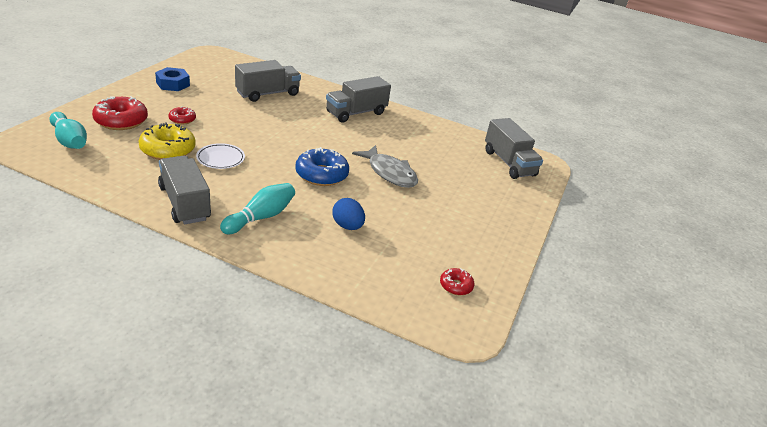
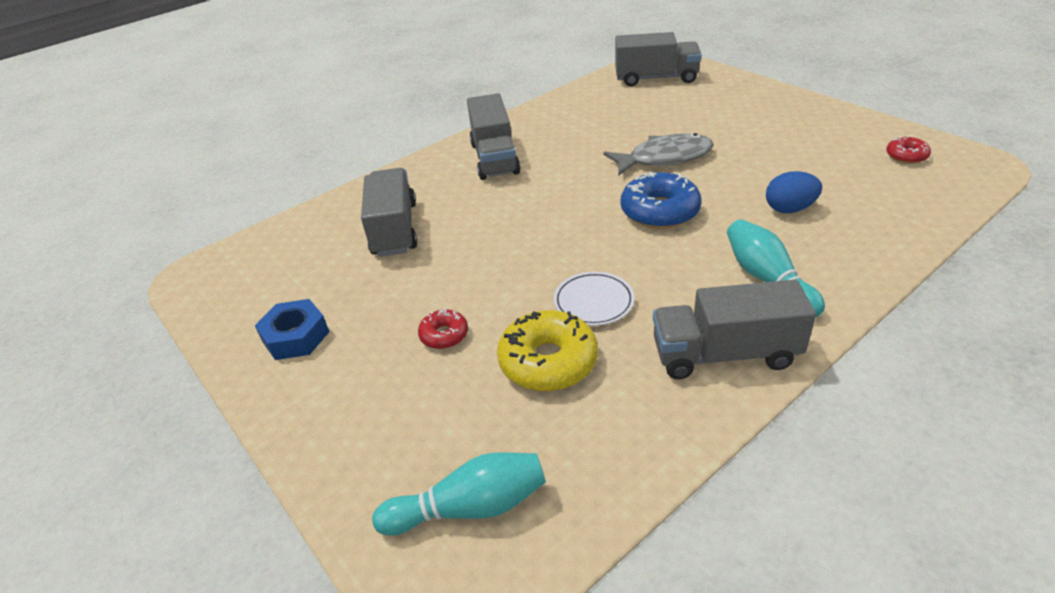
camera: 55 degrees left, 5 degrees up
(121, 121) = (415, 420): red donut -> none

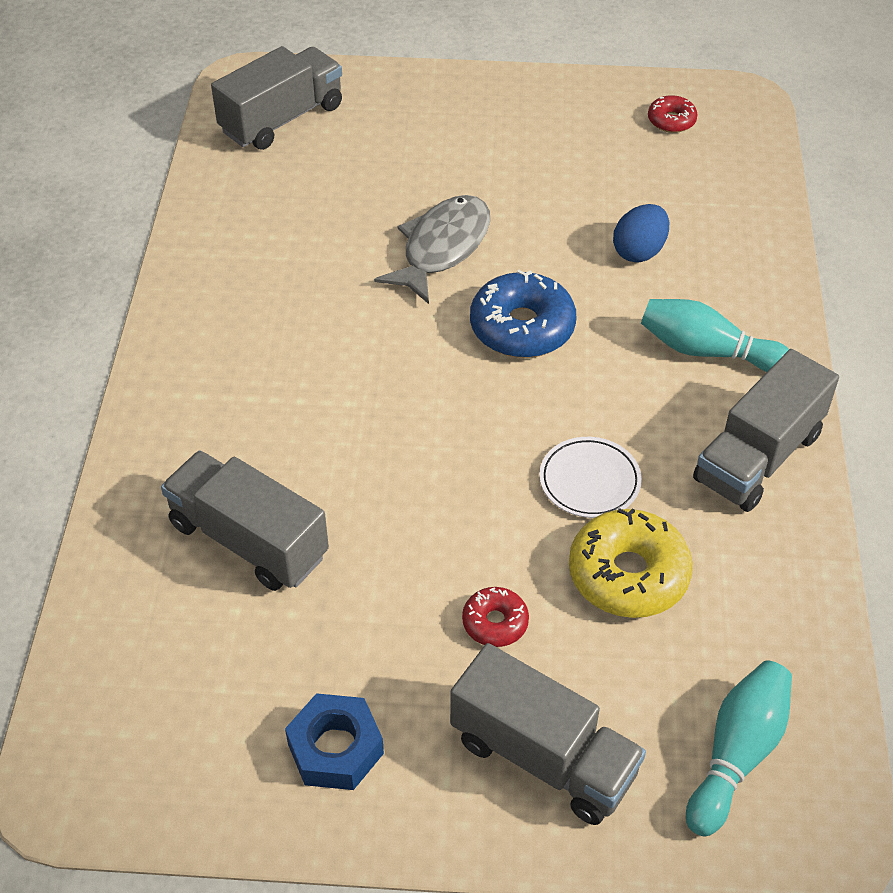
camera: 50 degrees left, 10 degrees up
(494, 158) = (233, 360): grey truck -> grey truck (543, 756)

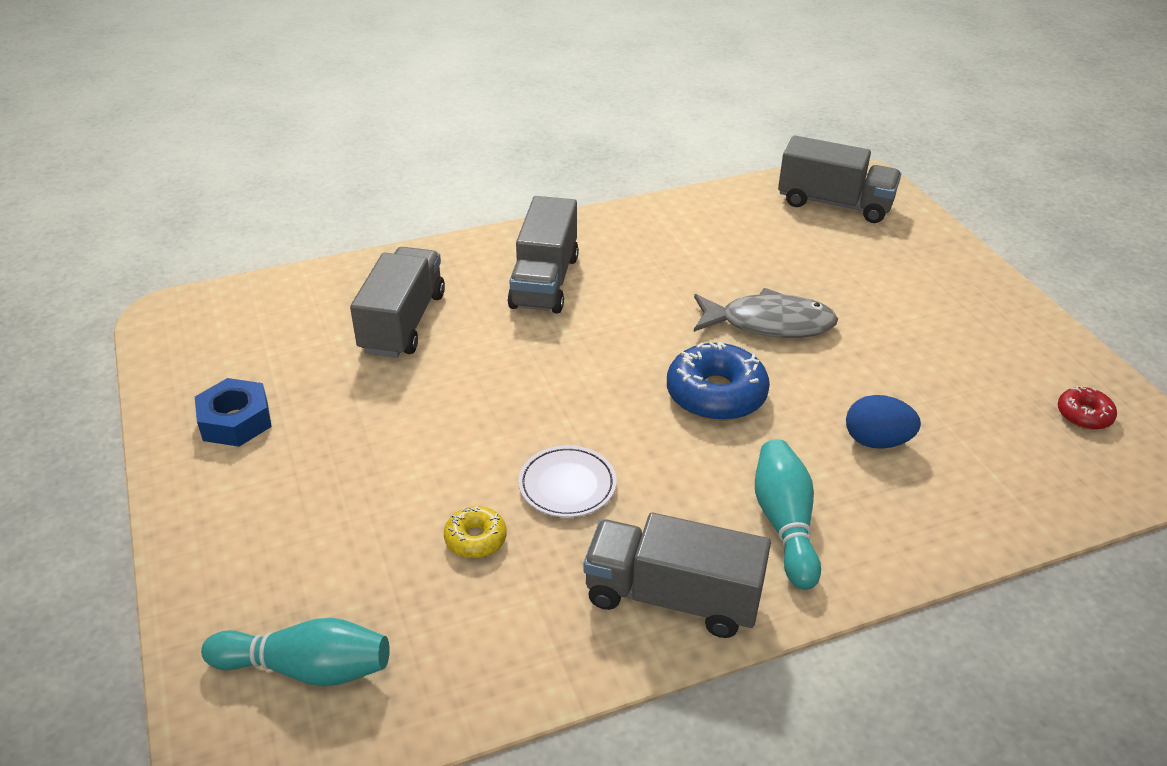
camera: 65 degrees right, 10 degrees down
(495, 623) = (385, 470): red donut -> none
(543, 756) = (263, 537): grey truck -> grey truck (544, 282)
(628, 574) = (475, 539): yellow donut -> yellow donut, size x0.53

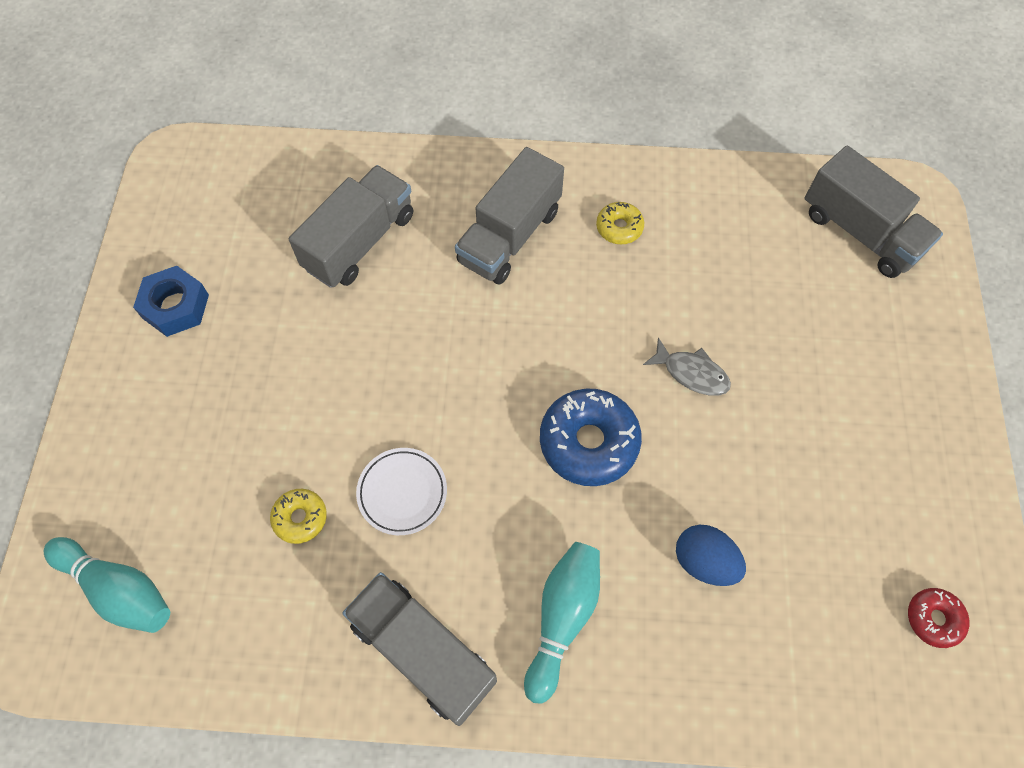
camera: 25 degrees right, 25 degrees up
(638, 251) = (619, 227): none -> yellow donut
(769, 323) = (691, 373): grey fish -> grey fish, size x0.59

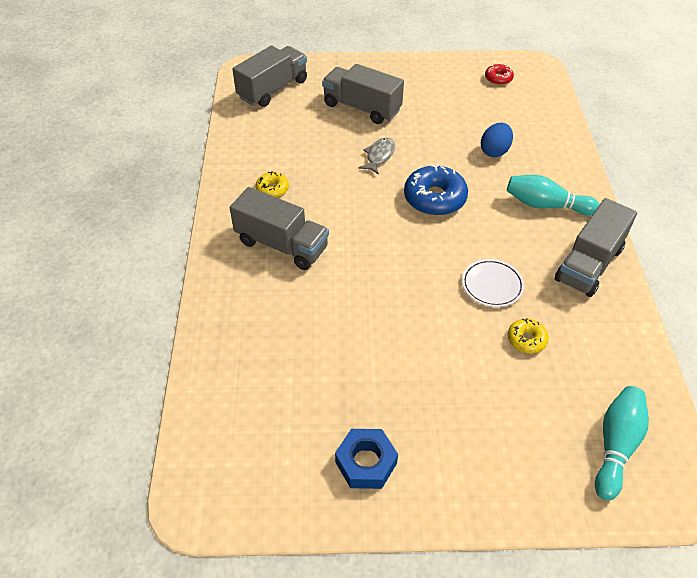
camera: 95 degrees left, 15 degrees down
(359, 242) = (290, 335): grey truck -> grey truck (362, 108)

